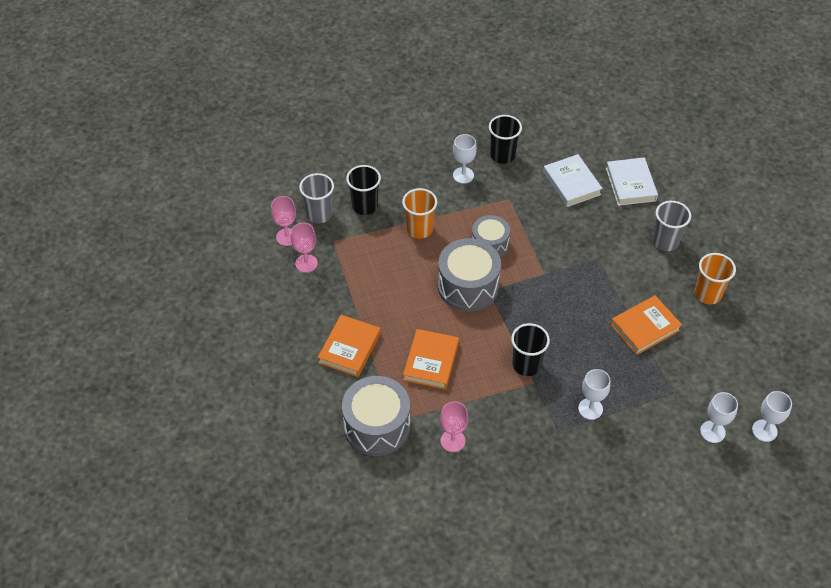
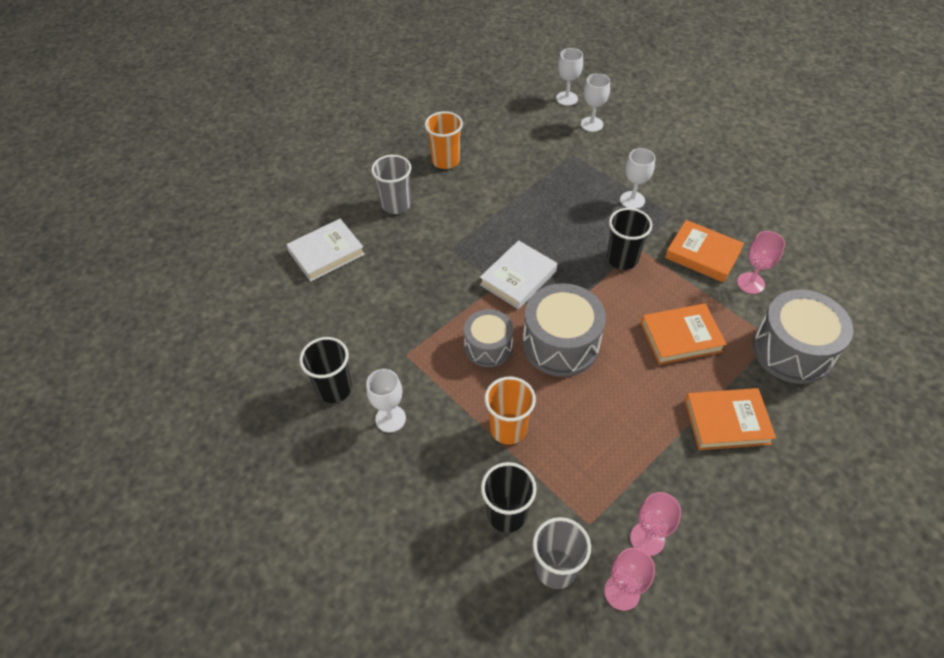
camera: 115 degrees left, 0 degrees up
(571, 183) = (350, 304): white book -> white book (518, 278)
(645, 327) = (514, 190): orange book -> orange book (702, 254)

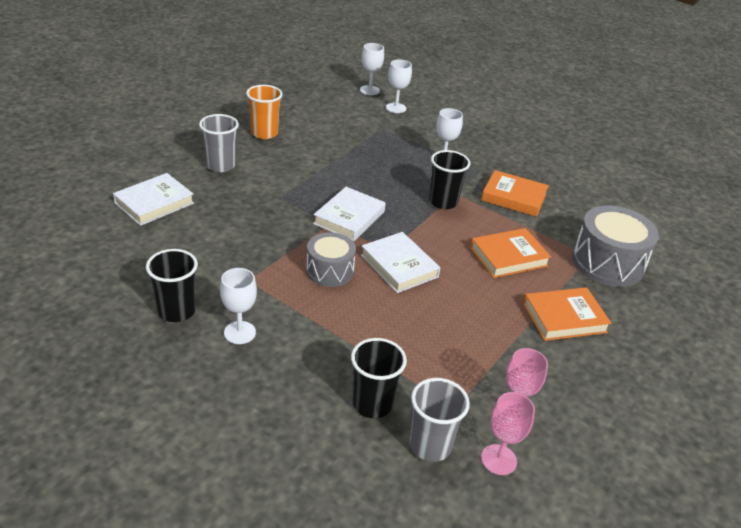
camera: 15 degrees left, 15 degrees down
(508, 429) = (361, 334): orange cup -> none
(560, 344) = (399, 266): grey drum -> white book
(750, 283) = (560, 216): pink goblet -> none

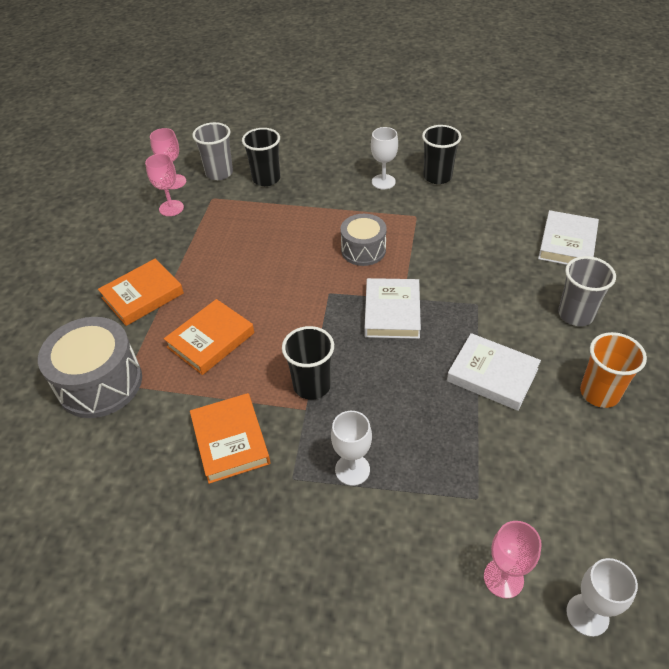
camera: 160 degrees right, 10 degrees up
(396, 108) = (503, 578): white goblet -> pink goblet
(399, 266) = (309, 281): white book -> white book (492, 375)
(513, 197) = (230, 440): orange book -> orange book turned 75 degrees clockwise

